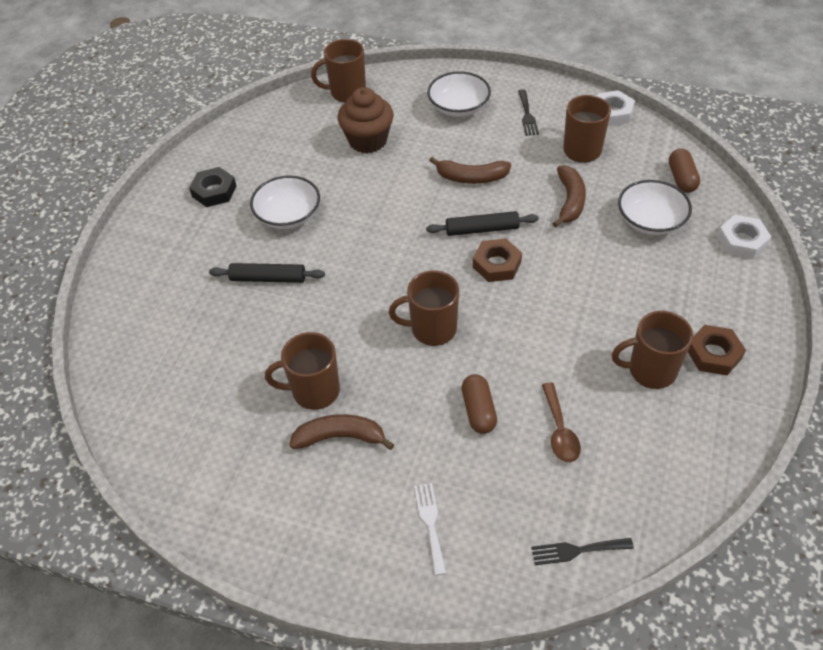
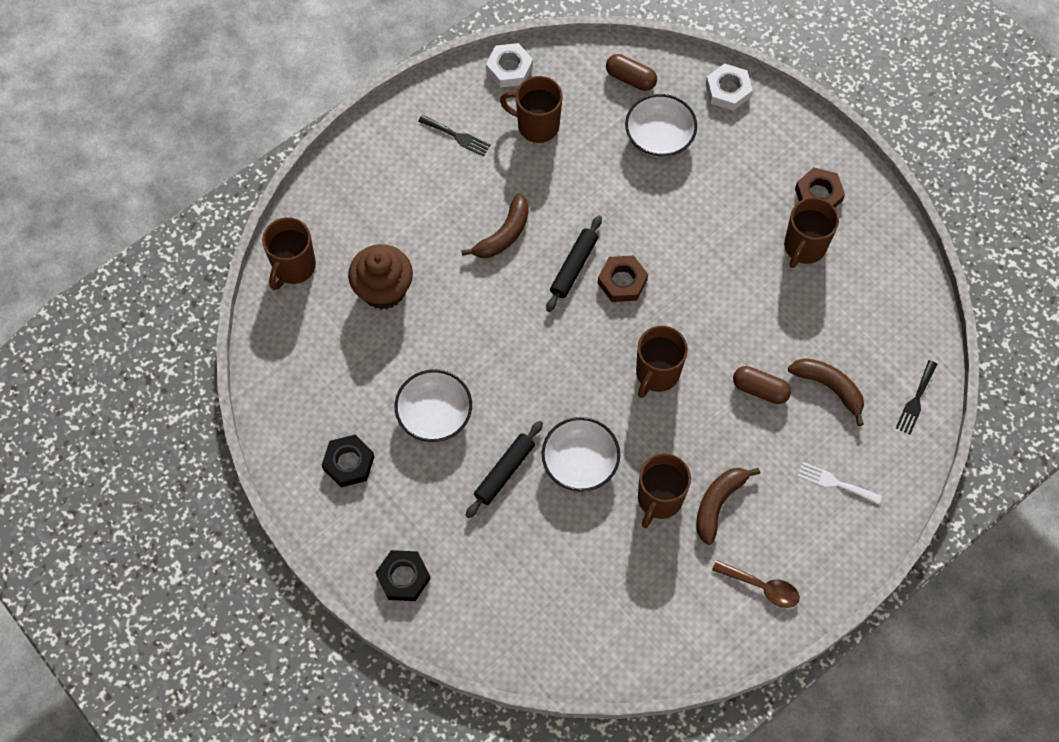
camera: 60 degrees left, 15 degrees up
(138, 265) = (403, 577): none -> black nut
(458, 107) = (399, 184): white bowl -> white bowl (580, 462)
(560, 430) = (814, 345): brown spoon -> brown spoon (762, 587)
(570, 201) = (592, 178): brown banana -> brown banana (829, 388)

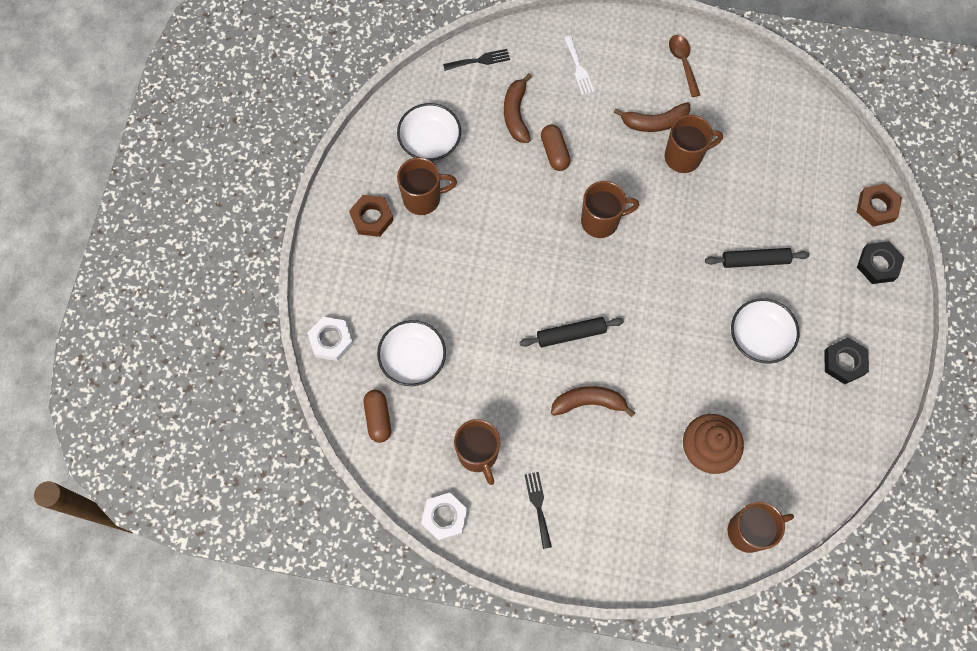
camera: 130 degrees left, 5 degrees up
(580, 462) = (704, 221): white bowl -> white bowl (430, 141)
(622, 281) = (553, 294): brown nut -> brown nut (876, 207)

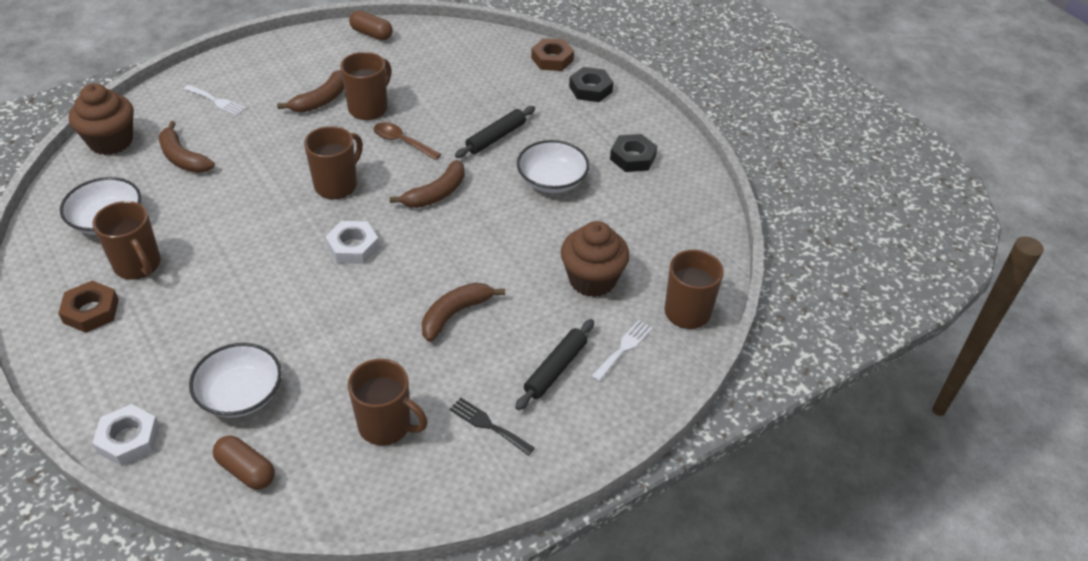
camera: 45 degrees left, 25 degrees down
(423, 198) = (138, 265): brown mug -> brown mug turned 105 degrees clockwise
(444, 517) = (402, 505): white nut -> white nut (353, 247)
(479, 60) = (111, 141): black fork -> brown cupcake
(554, 152) = (246, 164): brown capsule -> brown capsule (371, 34)
(571, 334) = (388, 276): black rolling pin -> black rolling pin (555, 369)
(664, 283) = (436, 194): none -> brown banana
(675, 523) = (623, 348): none -> white fork
(683, 63) = (309, 55): brown spoon -> brown spoon (402, 142)

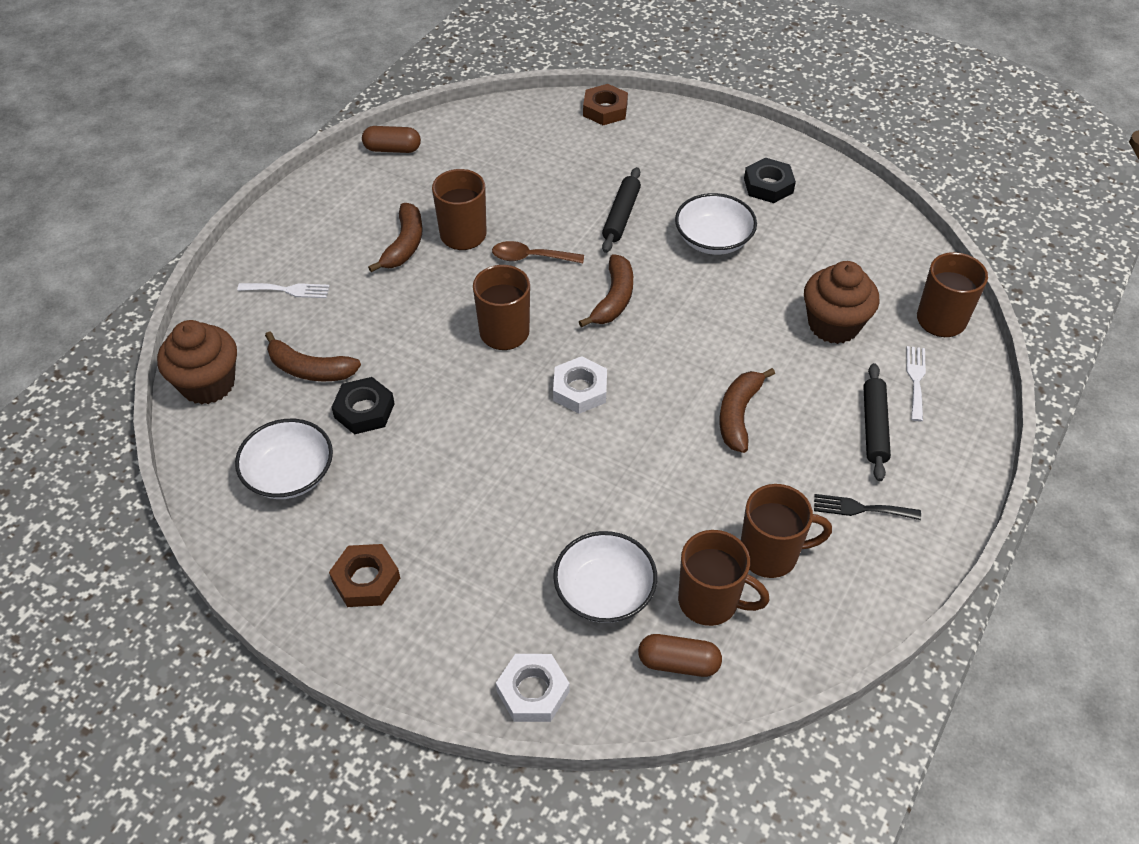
camera: 25 degrees left, 5 degrees up
(138, 265) = (371, 507): brown mug -> brown mug (710, 601)
(590, 89) = (669, 128): black nut -> black nut (364, 410)

